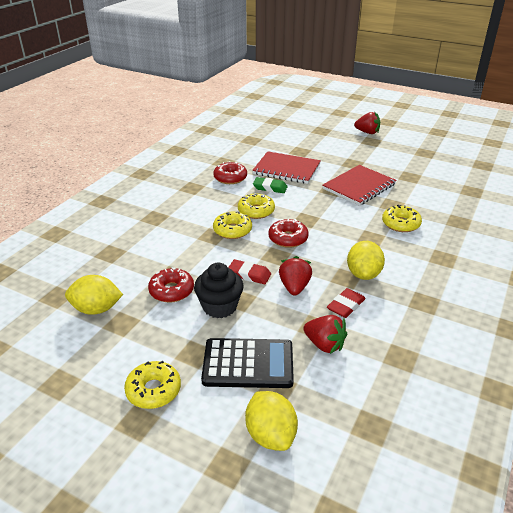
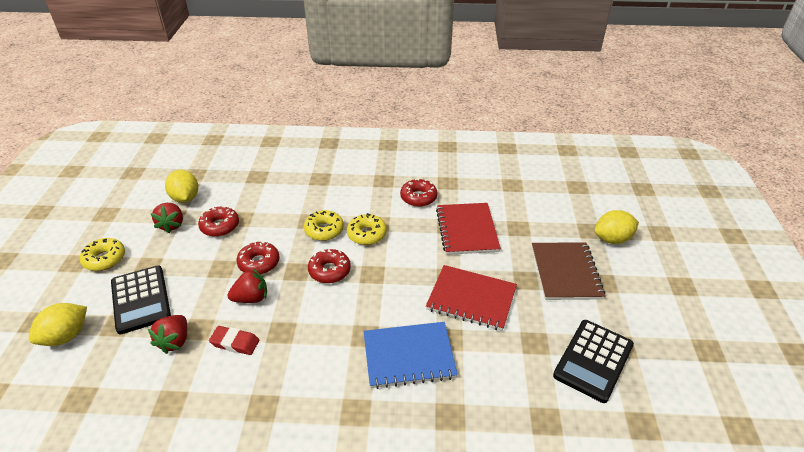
camera: 65 degrees right, 5 degrees up
(219, 306) = (208, 260): black cupcake -> none
(249, 274) = (259, 263): red eraser -> red donut
(270, 188) = (418, 230): green eraser -> none
(355, 149) = (565, 272): none -> brown notebook
(363, 274) = (292, 344): yellow lemon -> yellow lemon (612, 239)
(367, 132) = (626, 273): red strawberry -> red strawberry (172, 225)
(400, 224) = (408, 356): yellow donut -> blue notebook
(432, 163) = (593, 360): none -> black calculator

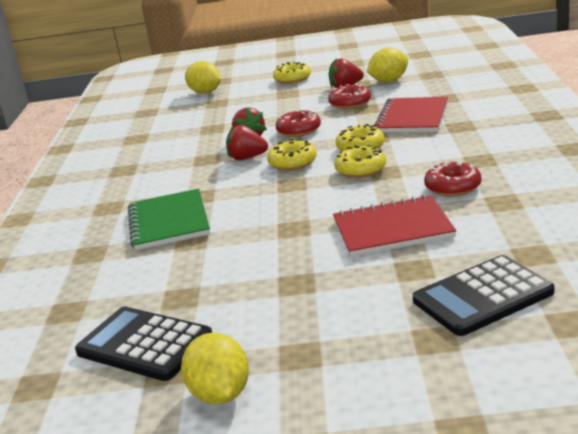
camera: 90 degrees right, 15 degrees down
(141, 299) = (245, 102): black calculator -> black calculator (482, 296)
(175, 341) = (198, 124): red strawberry -> red strawberry (247, 158)
(235, 343) = (194, 145): red eraser -> none
(329, 271) = (293, 162): red donut -> yellow donut
(408, 356) = (169, 222): blue notebook -> green notebook
(471, 299) = (255, 247): red notebook -> red notebook (412, 118)
(565, 272) = (317, 316): brown notebook -> none
(612, 239) = (417, 365): yellow lemon -> yellow lemon (220, 394)

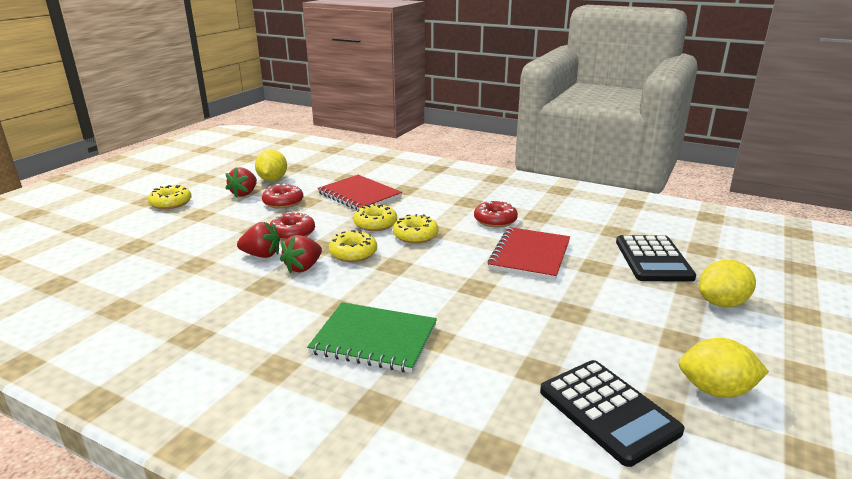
camera: 65 degrees left, 0 degrees up
(144, 344) = (608, 411): black calculator -> black calculator turned 90 degrees counterclockwise
(205, 92) = (91, 242): yellow lemon -> yellow lemon (722, 303)

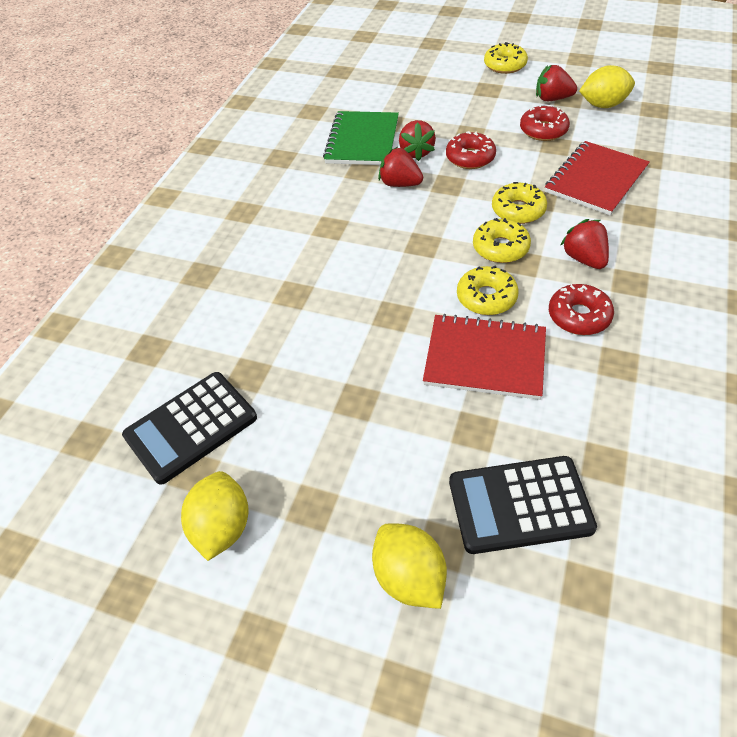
camera: 85 degrees right, 25 degrees up
(353, 253) = (440, 209): yellow donut -> yellow donut (486, 297)
(374, 339) = (286, 256): green notebook -> green notebook (362, 141)
(440, 211) = (584, 259): none -> red strawberry

